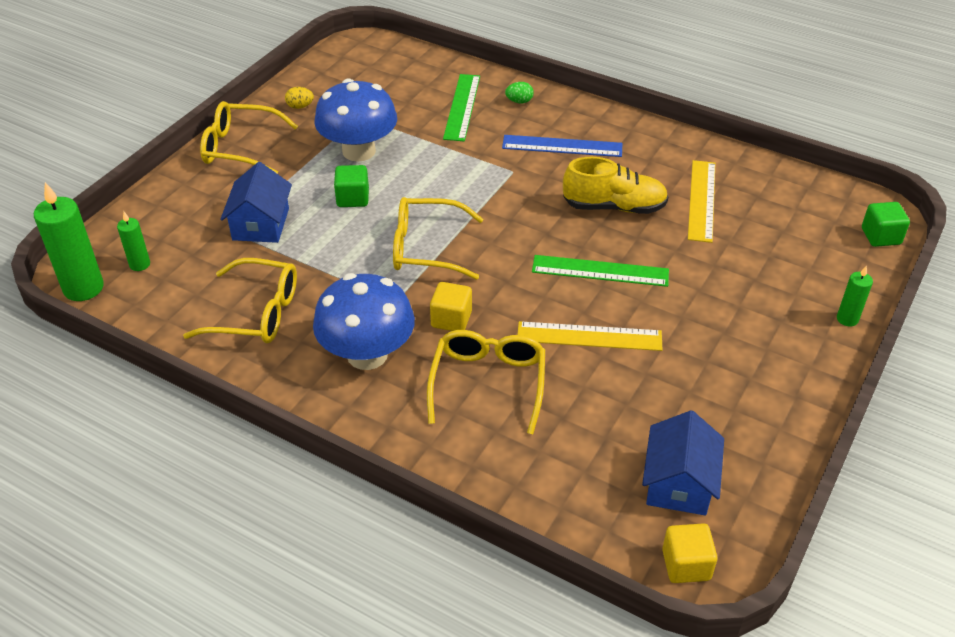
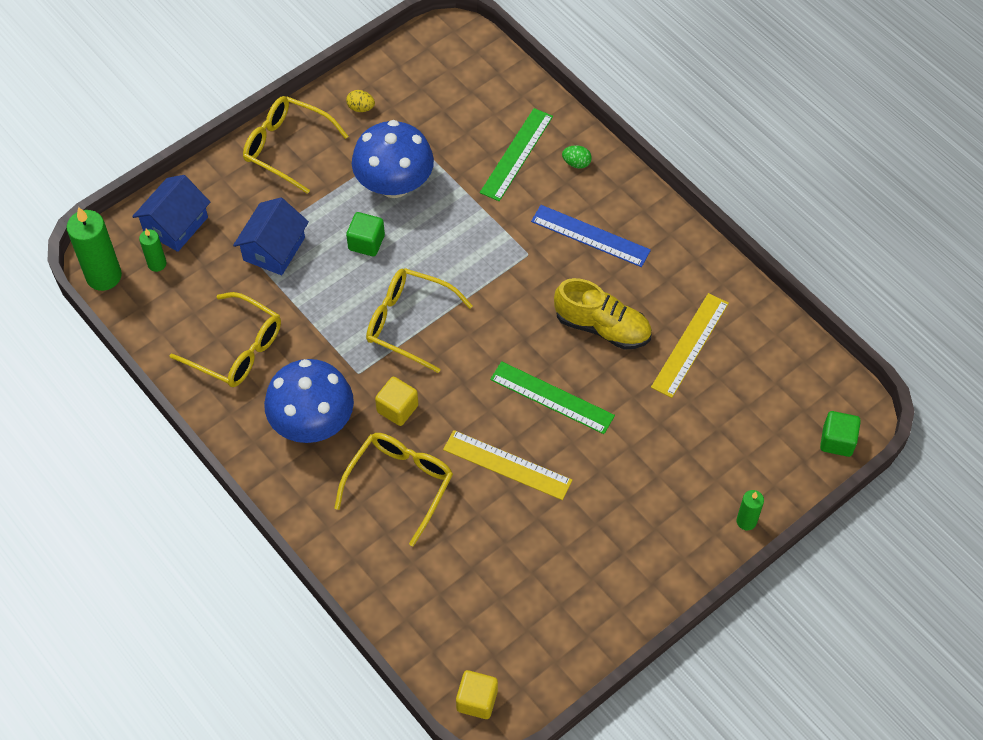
camera: 20 degrees right, 15 degrees up
(678, 483) = (509, 630): blue house -> blue house (175, 225)

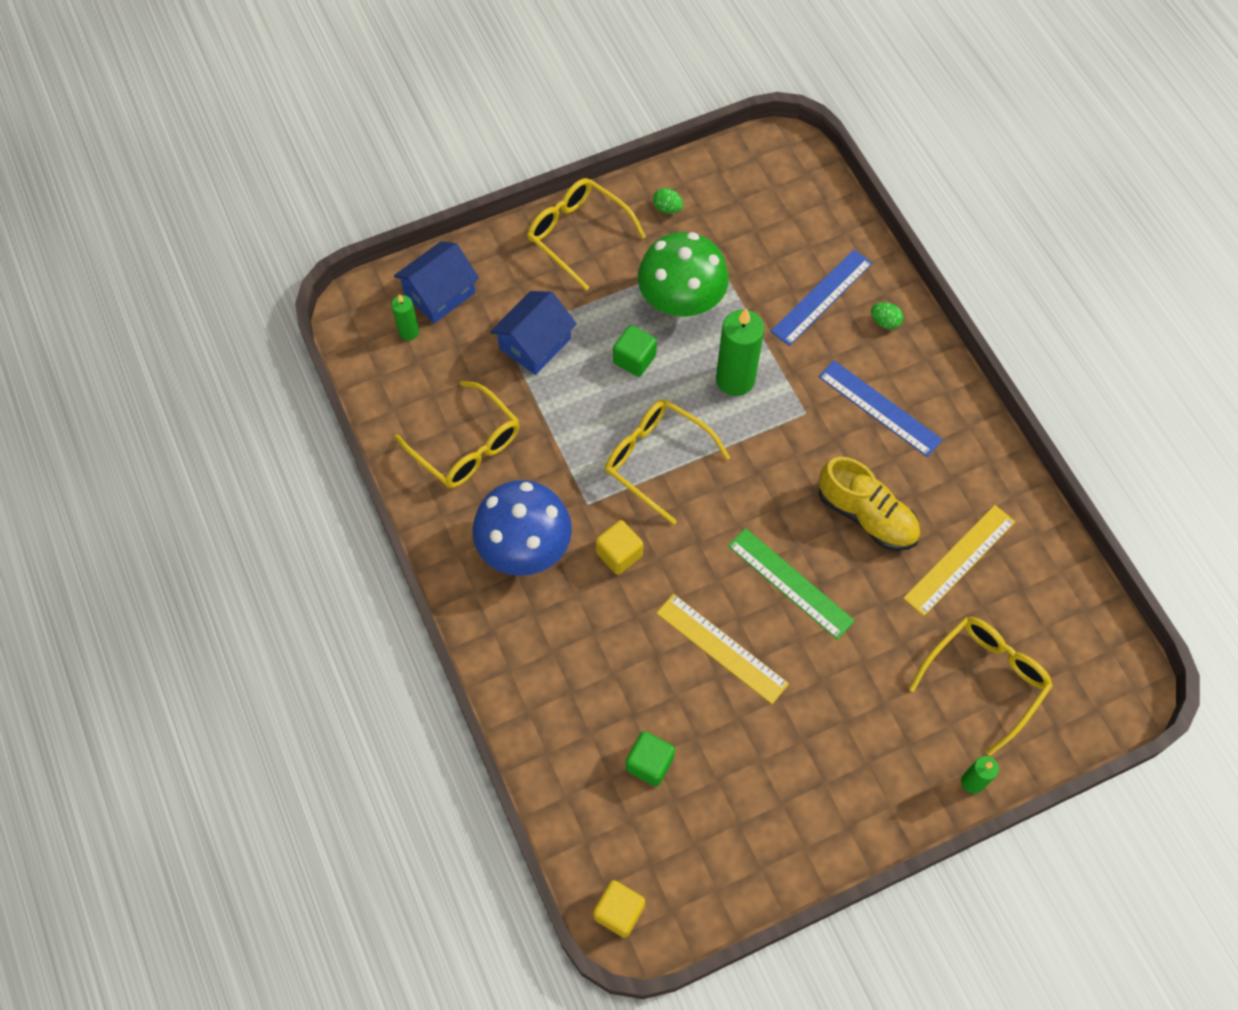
camera: 15 degrees right, 5 degrees up
(104, 276) = (351, 332): green candle -> green candle (735, 379)
(361, 108) = (667, 208): yellow egg -> green egg
(394, 184) = (681, 301): blue mushroom -> green mushroom
(400, 484) = (599, 641): yellow glasses -> yellow glasses (985, 679)
(516, 154) = (822, 297): green ruler -> blue ruler
(837, 441) = (1100, 714): green cube -> green cube (649, 763)

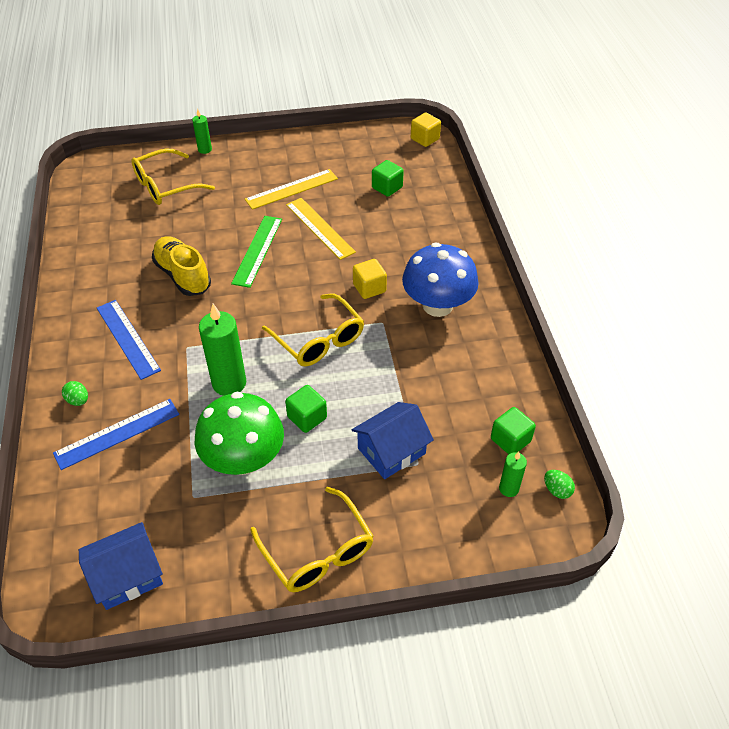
camera: 165 degrees left, 15 degrees down
(412, 384) = (510, 440): none -> green cube
(439, 293) = (473, 521): blue house -> blue house (127, 576)
(467, 446) = (469, 381): yellow glasses -> none
(667, 208) = (214, 559): green egg -> green egg (557, 490)
(790, 583) = (257, 250): green ruler -> green ruler turned 45 degrees clockwise
(959, 560) = (137, 241): yellow ruler -> yellow ruler (291, 189)

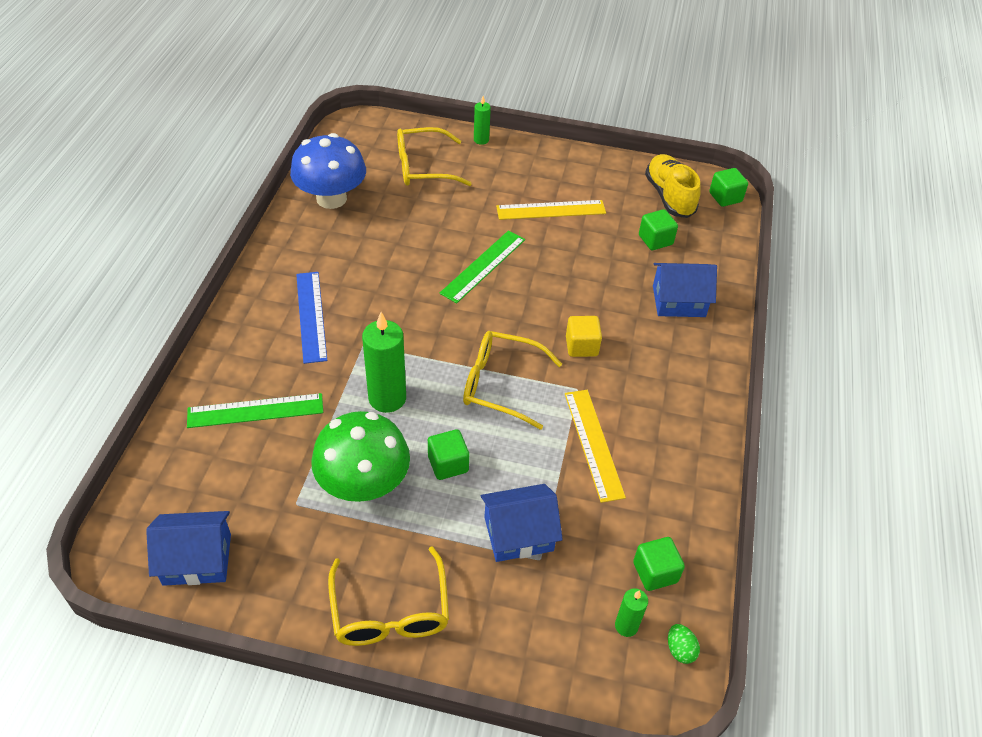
camera: 20 degrees right, 0 degrees up
(78, 400) = (235, 363): green egg -> none
(117, 433) = (255, 410): blue ruler -> green ruler
(183, 275) = (395, 268): yellow shoe -> yellow shoe (669, 196)
(319, 228) = (560, 262): yellow ruler -> yellow ruler (593, 444)
(319, 340) = (500, 384): yellow glasses -> yellow glasses turned 120 degrees clockwise
(425, 139) = (725, 197): yellow cube -> green cube
(428, 229) = (678, 301): none -> blue house
(437, 305) = (647, 391): blue mushroom -> blue mushroom (331, 198)

